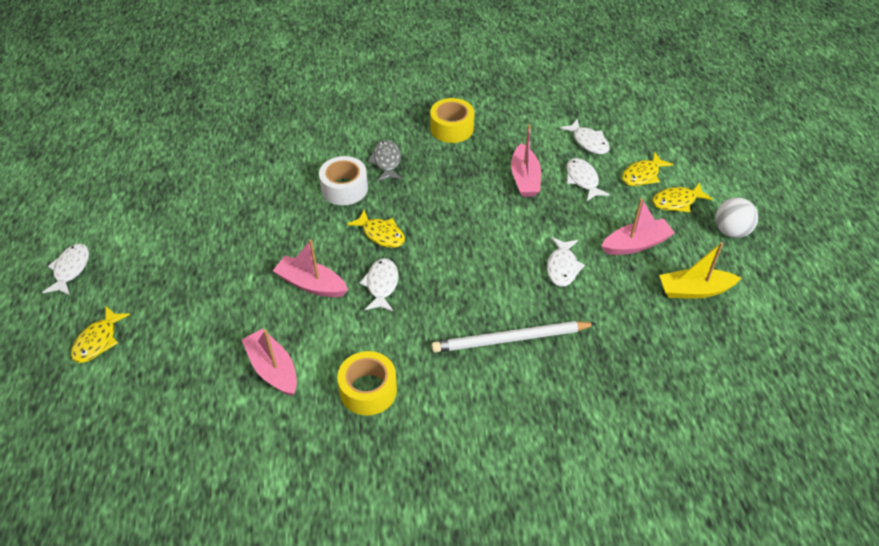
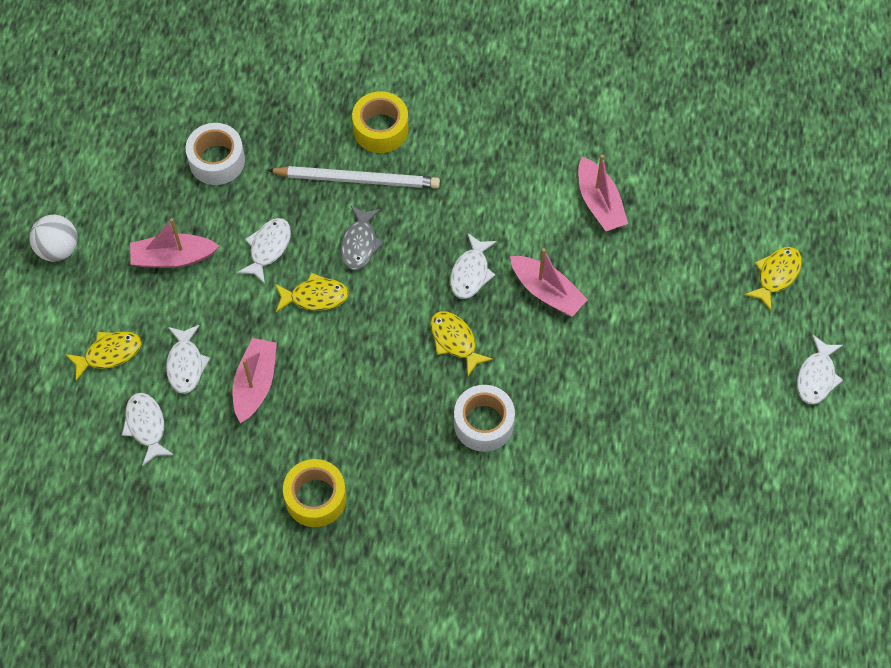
camera: 165 degrees left, 15 degrees up
(368, 390) = (511, 160): yellow tape -> yellow tape (380, 129)
(386, 161) = (419, 457): grey fish -> grey fish (359, 243)
(646, 327) = (217, 160): none -> white tape
(677, 202) = (92, 304): yellow fish -> yellow fish (315, 297)
(694, 290) = (145, 188): yellow boat -> none

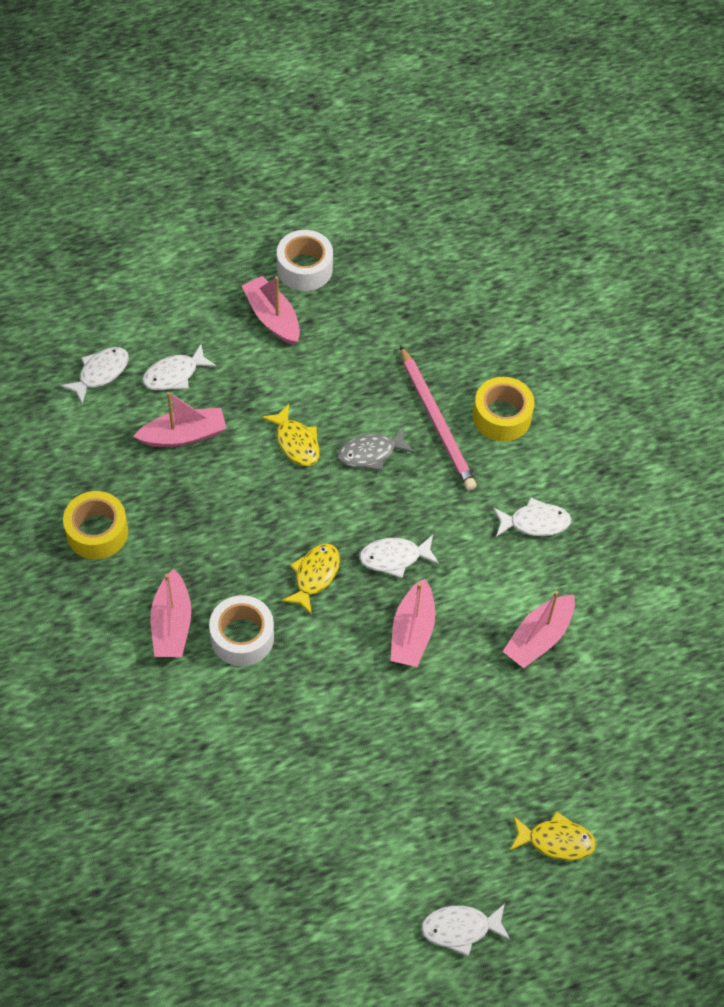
camera: 60 degrees right, 5 degrees down
(58, 249) = (233, 233): white ball -> none
(109, 354) = (154, 315): yellow fish -> none
(217, 160) = (388, 305): white tape -> white tape (304, 268)
(268, 248) = (323, 384): white fish -> white fish (535, 522)
(357, 179) = (437, 421): white pencil -> pink pencil
(441, 474) = (172, 624): none -> pink boat

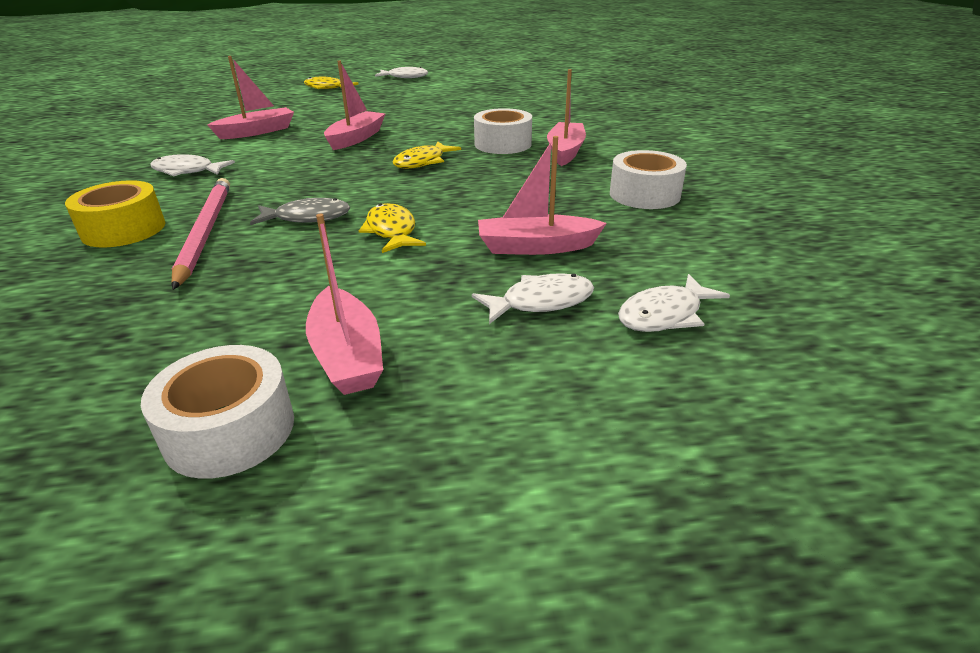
camera: 165 degrees left, 25 degrees down
(97, 532) = (644, 194): yellow tape -> white tape
(394, 558) = (340, 165): white fish -> none

